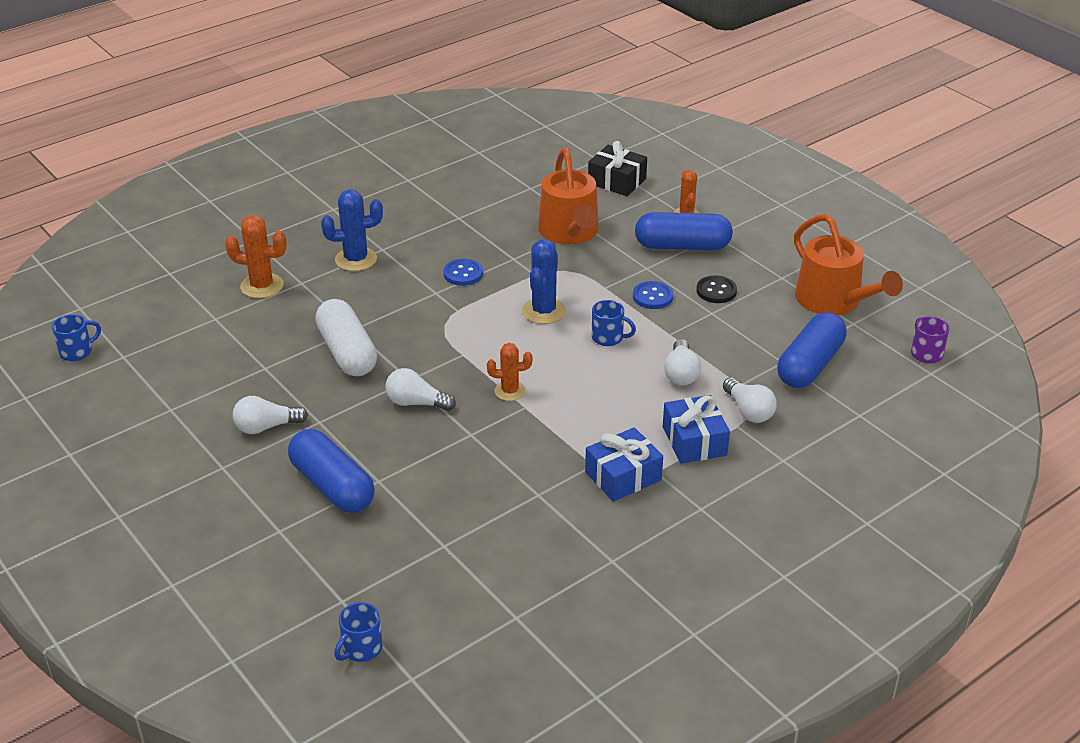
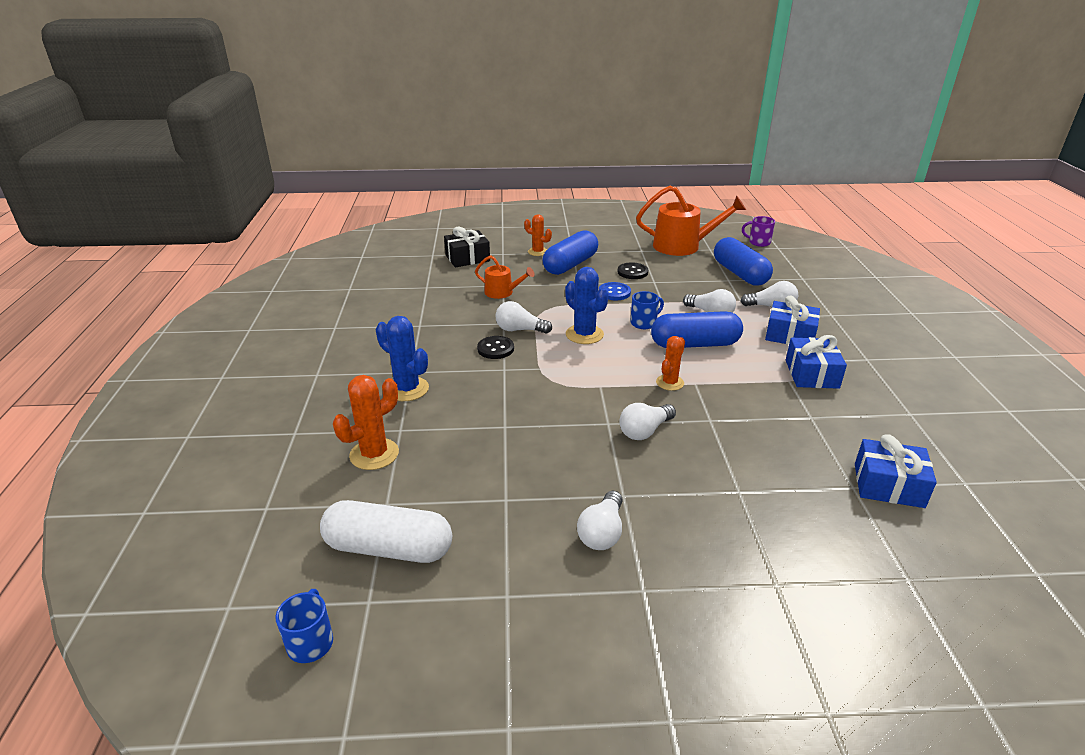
camera: 55 degrees left, 5 degrees down
(332, 486) = (728, 522): blue capsule -> blue capsule (695, 344)
(347, 352) = (536, 441): white capsule -> white capsule (389, 548)
(356, 259) = (407, 389): blue cactus -> blue cactus turned 75 degrees counterclockwise
(361, 649) = (987, 592): blue mug -> none
(463, 274) = (495, 349): blue button -> black button
(465, 567) = (888, 485): none -> blue gift
(510, 272) = (519, 330): none -> white light bulb
(570, 232) = (502, 292): orange watering can -> orange watering can, size x0.55

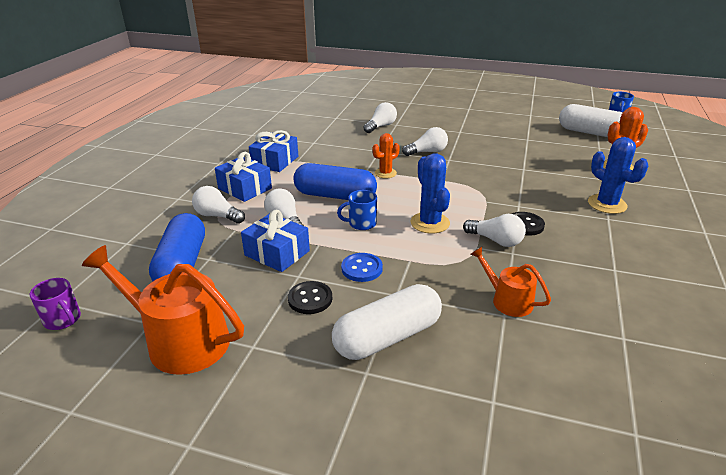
camera: 160 degrees left, 0 degrees up
(467, 258) = (562, 403): black gift -> none
(538, 252) = (427, 388): orange cactus -> none
(570, 265) = (387, 337): blue capsule -> white capsule
(602, 533) = (478, 123): white light bulb -> white light bulb (381, 126)
(888, 485) = (317, 115): blue gift -> blue gift (277, 253)

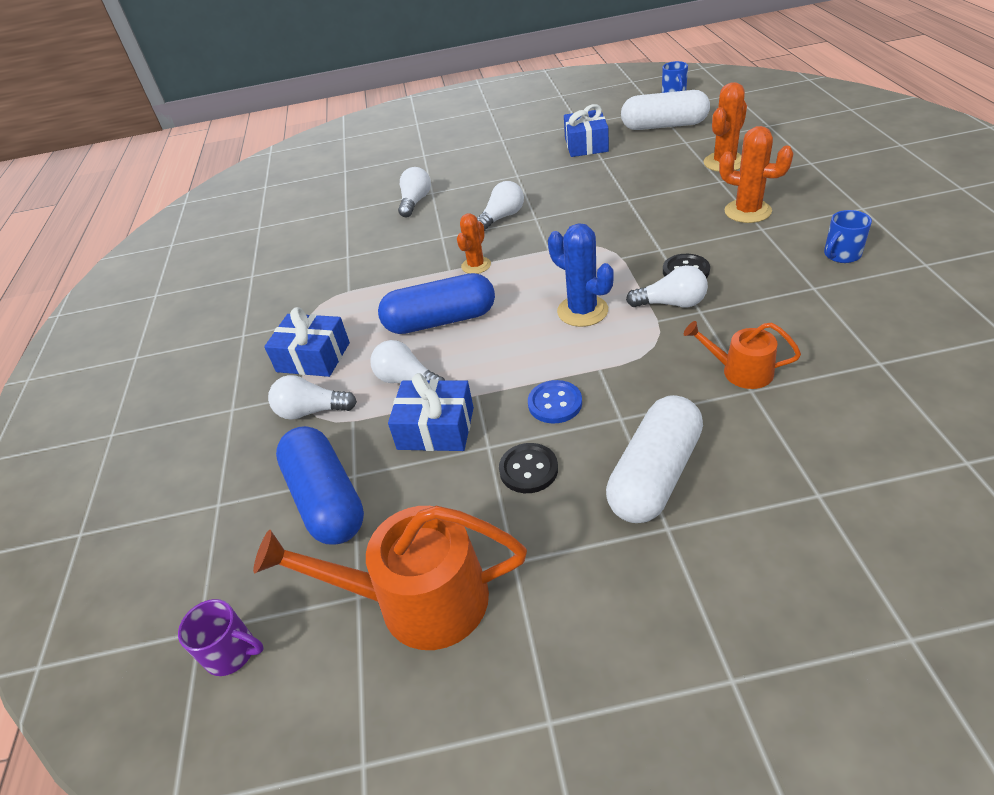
camera: 20 degrees left, 10 degrees up
(275, 161) = (319, 302): blue gift -> blue gift (586, 145)
(361, 223) = (504, 345): blue mug -> blue mug (841, 255)
(607, 204) = (747, 211): blue cactus -> orange cactus

